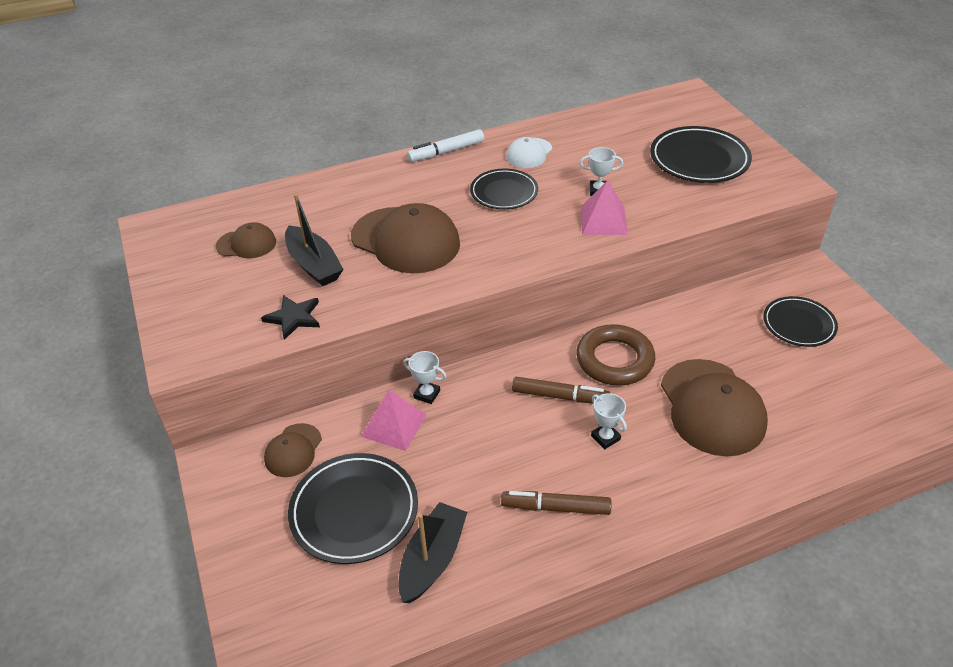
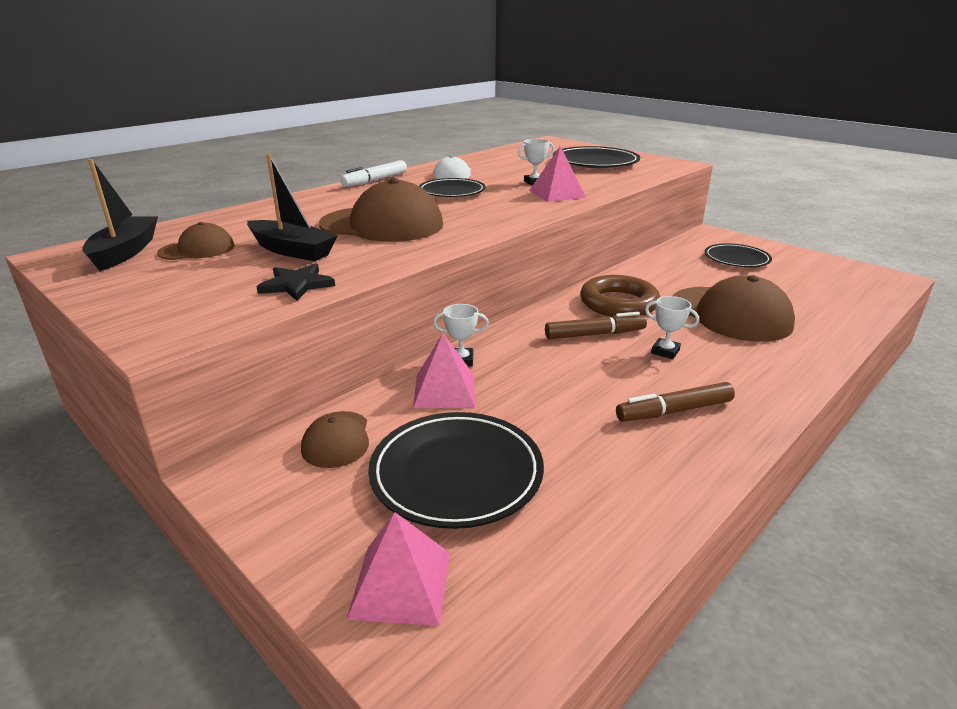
camera: 25 degrees left, 15 degrees down
(272, 585) = (400, 584): none -> pink pyramid
(432, 559) = (588, 491): black boat -> black boat (125, 252)

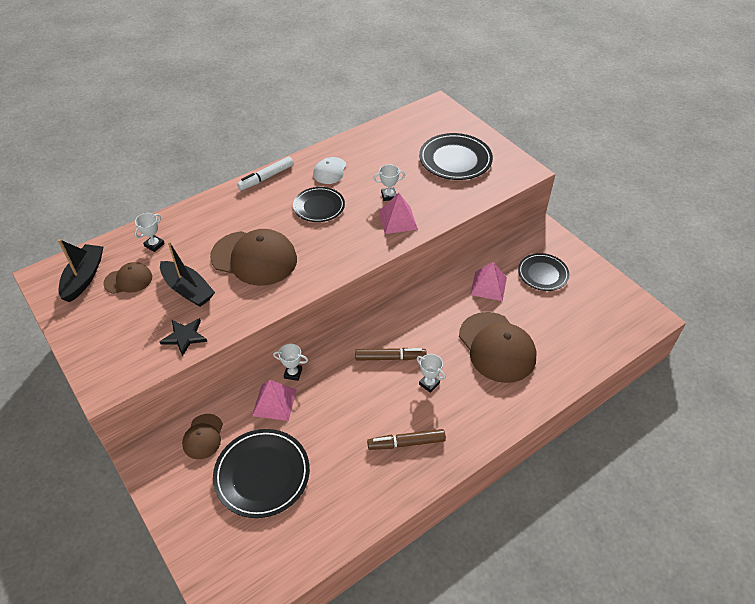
camera: 10 degrees right, 20 degrees up
(234, 224) = (154, 245): none -> white trophy
(400, 584) = (216, 544): pink pyramid -> pink pyramid (488, 286)
(618, 303) = (422, 322): brown ring -> none

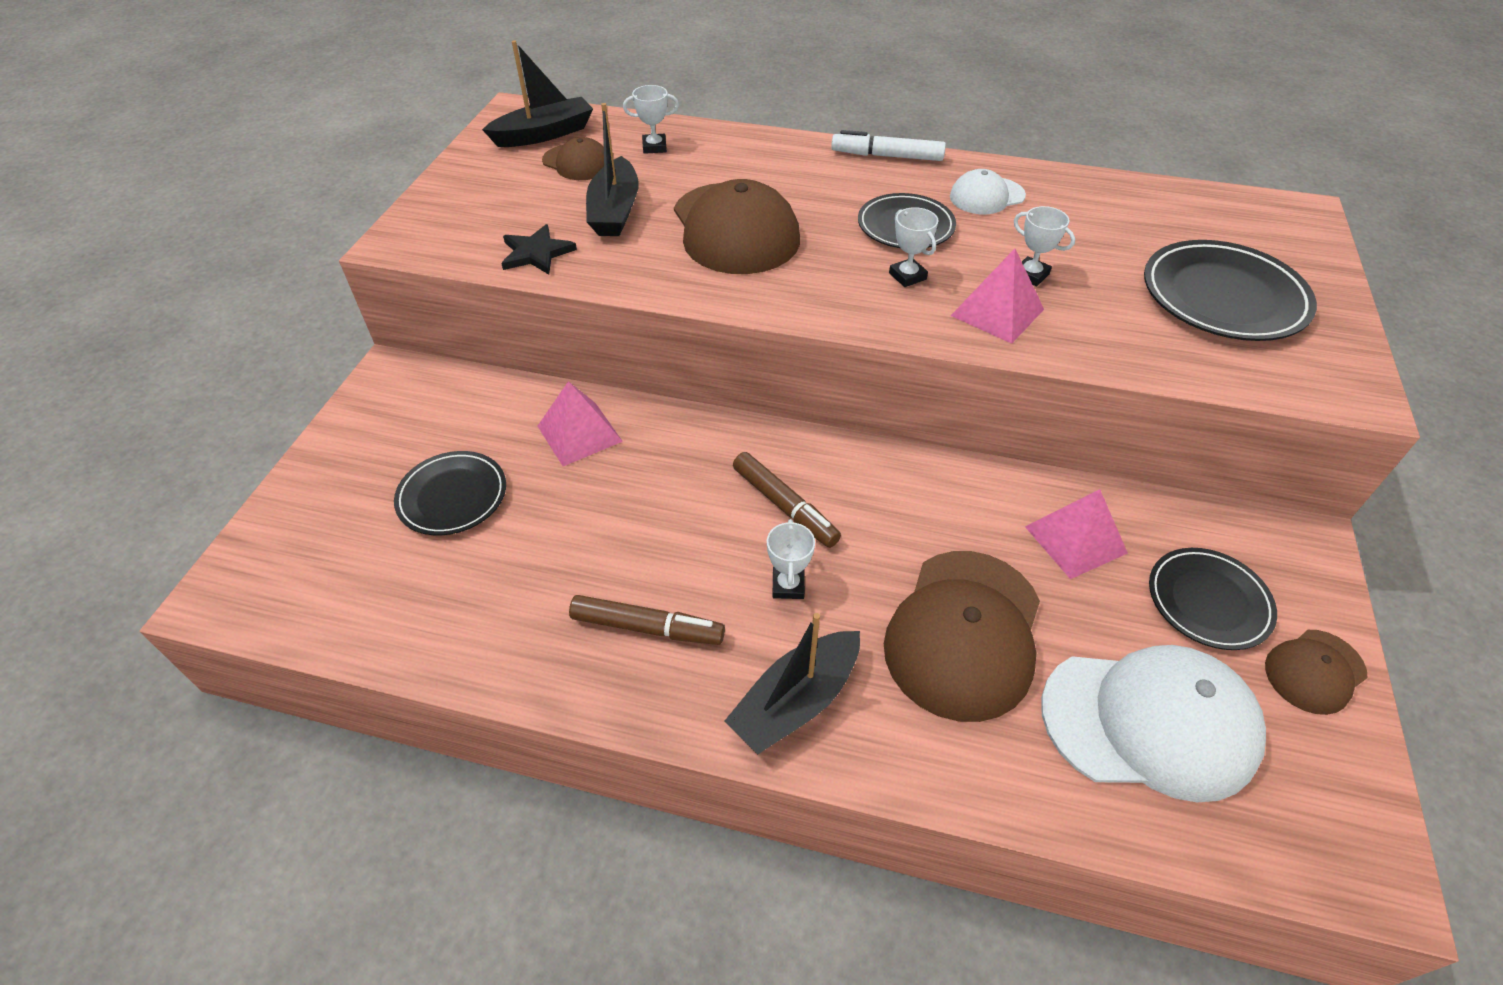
camera: 50 degrees right, 0 degrees up
(203, 436) = (465, 403): brown cap -> brown cap (1314, 671)
(262, 475) = (452, 496): black plate -> black plate, size x0.66
(293, 373) = (645, 421): white trophy -> white trophy (907, 276)
(406, 443) = (647, 628): brown marker -> brown marker turned 150 degrees clockwise
(480, 417) = (795, 701): none -> black boat
(570, 326) = (1149, 722): none -> white cap

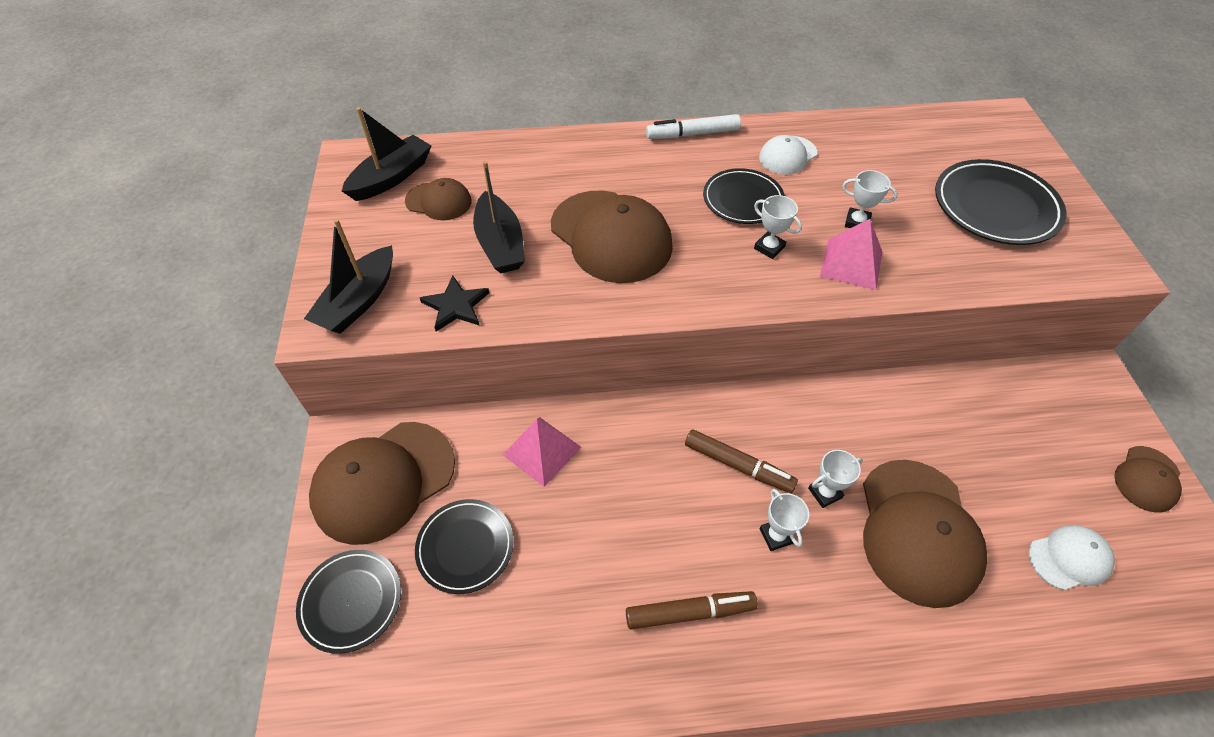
camera: 20 degrees left, 5 degrees up
(409, 417) = (383, 481): none -> brown cap
(654, 147) = (498, 169): white trophy -> white trophy (825, 493)
(795, 701) = (831, 635): black boat -> black boat (359, 301)
(1075, 539) = (953, 425): pink pyramid -> none
(1149, 722) = (1069, 558): white cap -> white cap, size x0.52
(1208, 601) = (1060, 446): black plate -> black plate (351, 601)

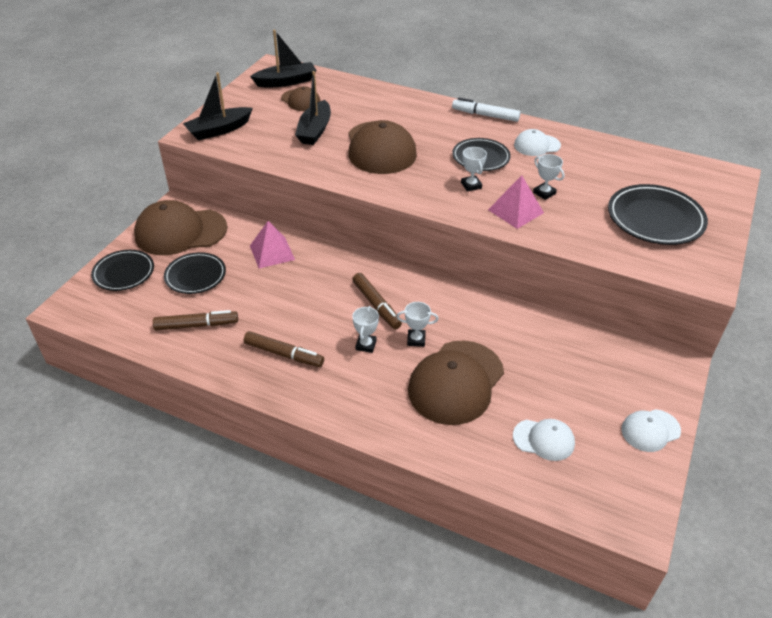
camera: 30 degrees right, 10 degrees down
(455, 306) = (265, 149): black star -> none
(534, 634) = (196, 325): none -> brown marker
(1147, 479) = (650, 430): brown cap -> white cap

